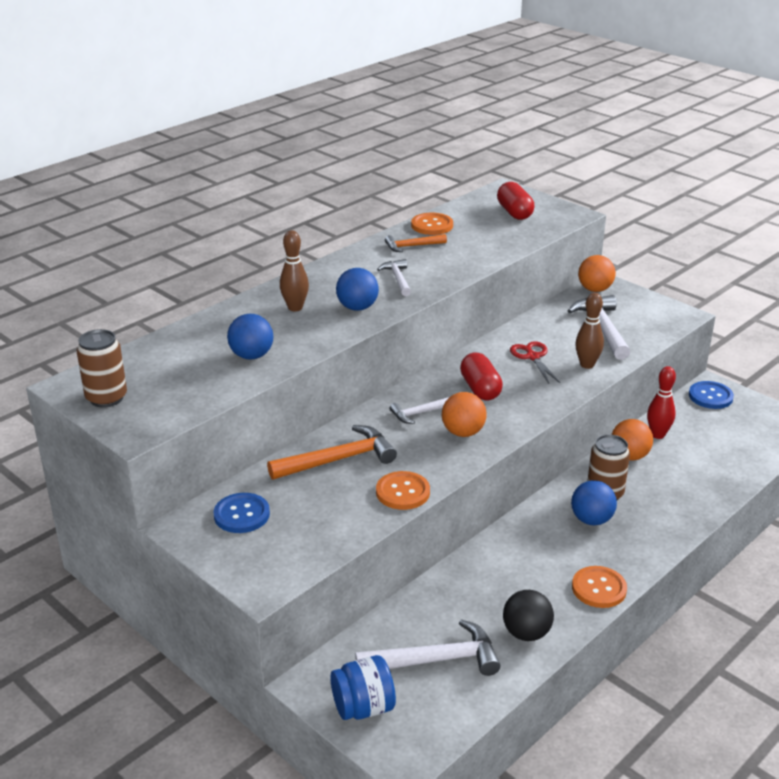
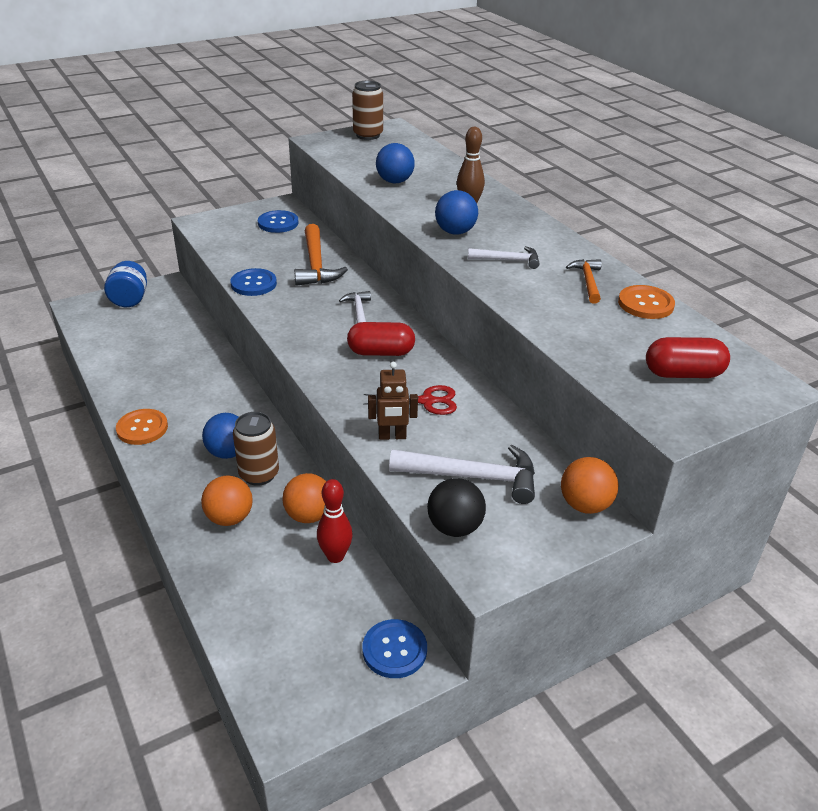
camera: 105 degrees right, 5 degrees up
(403, 492) = (253, 284): orange button -> blue button
(436, 660) = (142, 333): white hammer -> none
(463, 432) = (314, 327): orange ball -> orange ball (229, 518)
(526, 633) = (130, 377): black ball -> black ball (454, 527)
(587, 365) = (392, 436): brown bowling pin -> brown robot

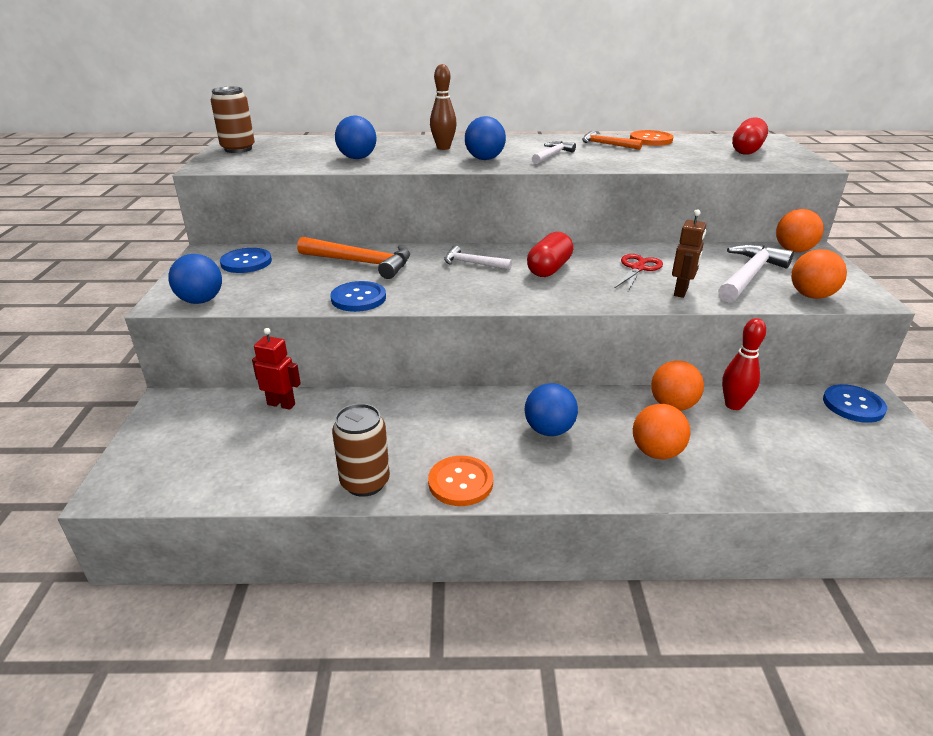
camera: 60 degrees left, 5 degrees down
(130, 299) = (162, 438): blue jar -> none
(190, 325) = (281, 404): none -> red robot
(207, 231) = (201, 301): none -> blue ball
(259, 474) = (596, 419): brown can -> brown can (365, 482)
(454, 527) = (811, 296): black ball -> orange ball

